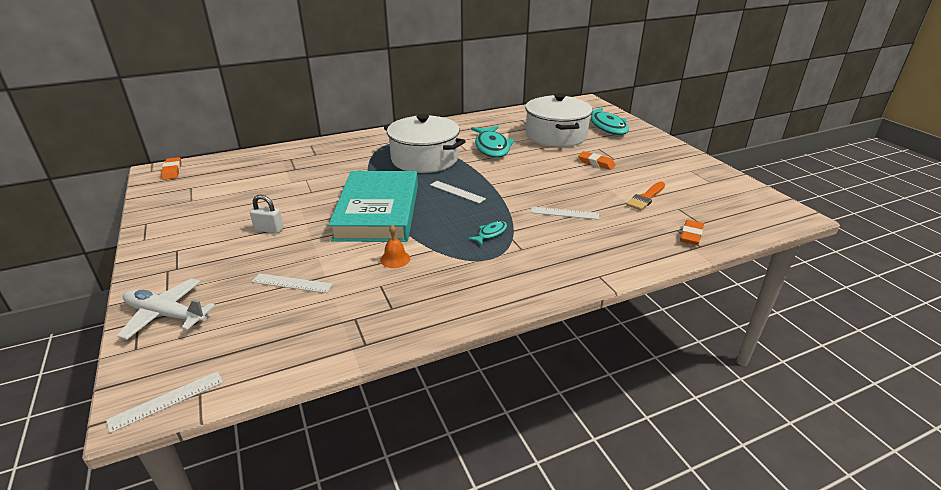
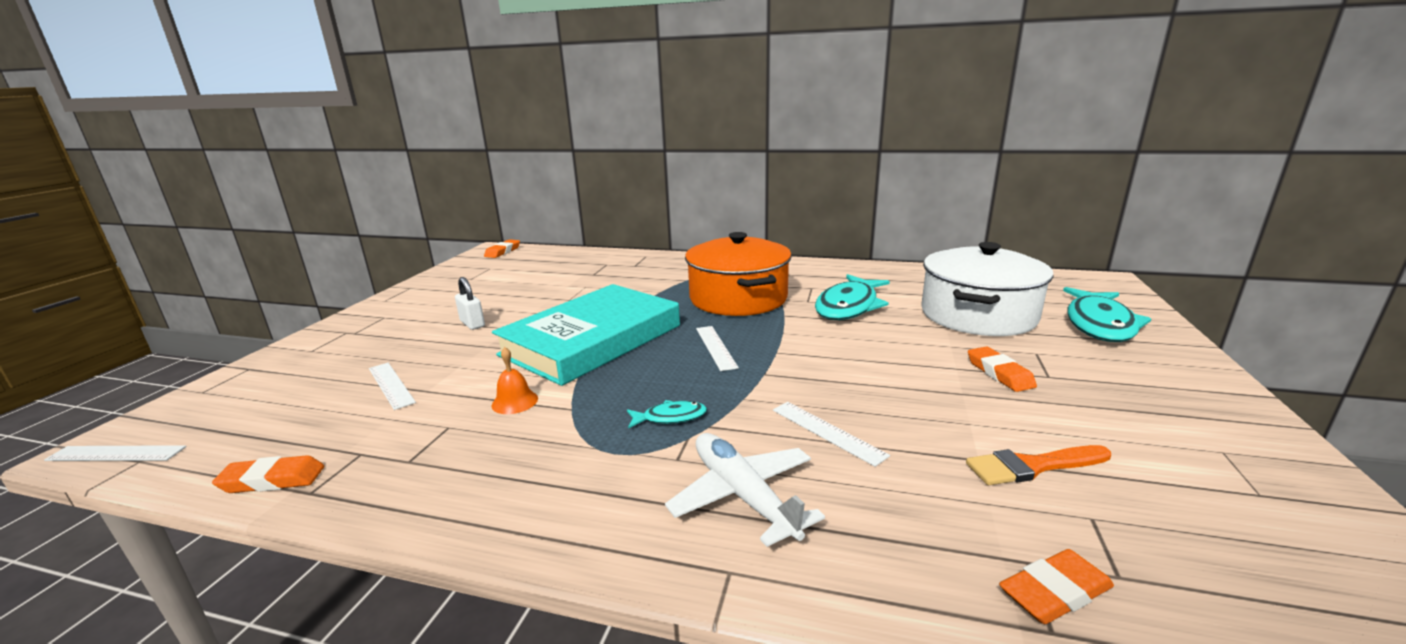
camera: 40 degrees right, 10 degrees down
(166, 315) = (271, 371): white plane -> white plane (743, 496)
(328, 352) = (272, 480): none -> orange eraser
(424, 159) = (738, 298): white pot -> orange pot

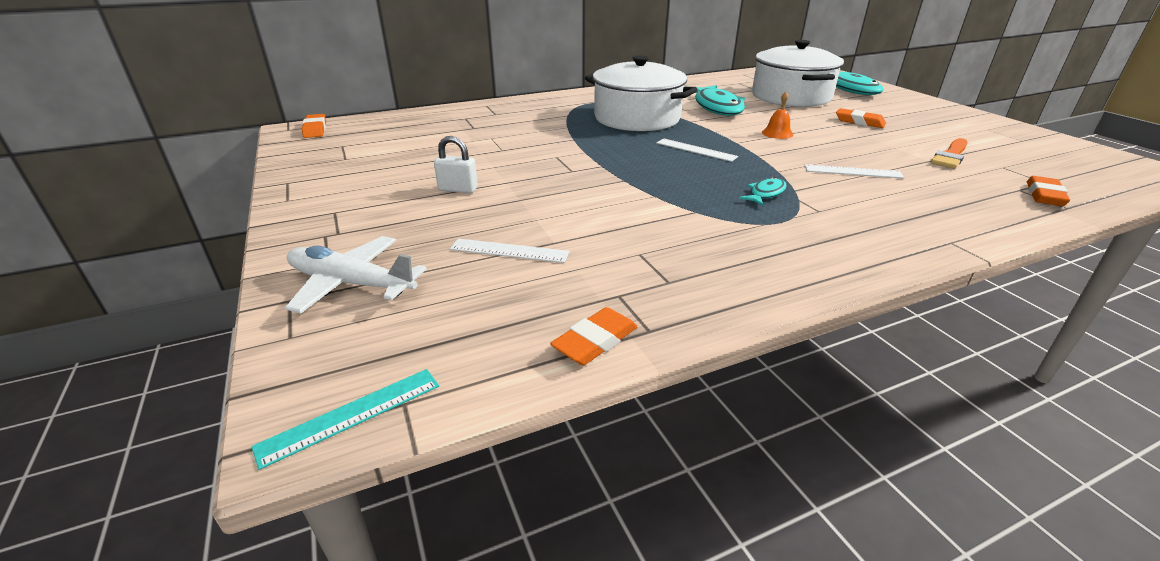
camera: 40 degrees left, 10 degrees up
(116, 453) = (351, 415): white ruler -> turquoise ruler
(515, 402) = (646, 222): orange bell -> orange bell (777, 133)
(592, 340) = (599, 170): turquoise book -> none
(738, 298) = (637, 118): orange pot -> white pot
(743, 496) = (885, 212): white plane -> white plane (351, 284)

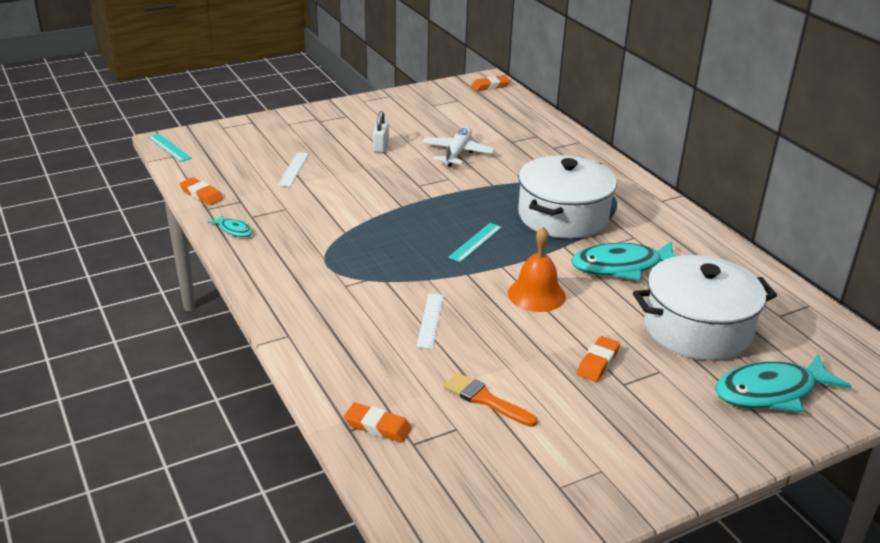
camera: 85 degrees right, 0 degrees up
(351, 284) = (264, 133): white plane -> white plane (457, 153)
(695, 150) = (475, 242): white ruler -> turquoise ruler
(765, 194) = (377, 265): turquoise fish -> turquoise fish (234, 230)
(777, 133) = (536, 294): orange bell -> orange bell, size x1.72

